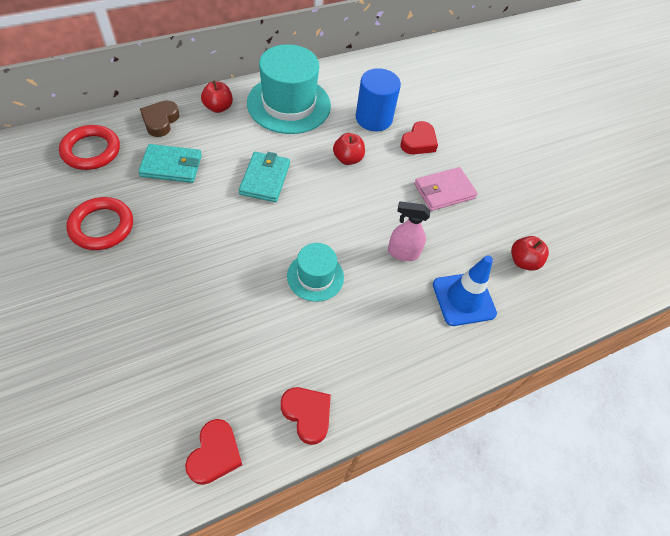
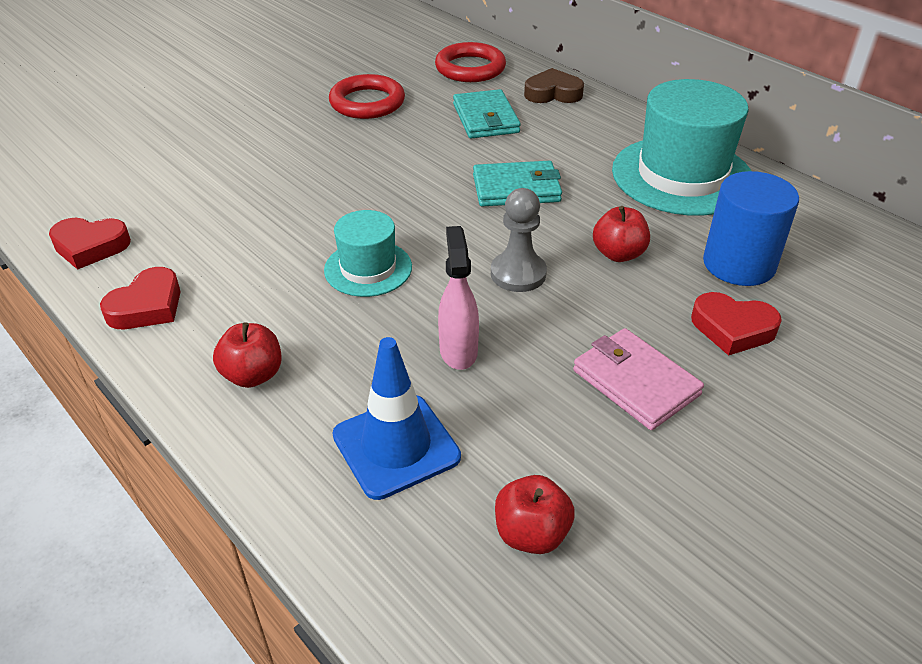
camera: 80 degrees right, 15 degrees down
(218, 107) = (616, 124): red apple -> red apple (253, 375)
(348, 206) = (518, 274): none -> grey pawn

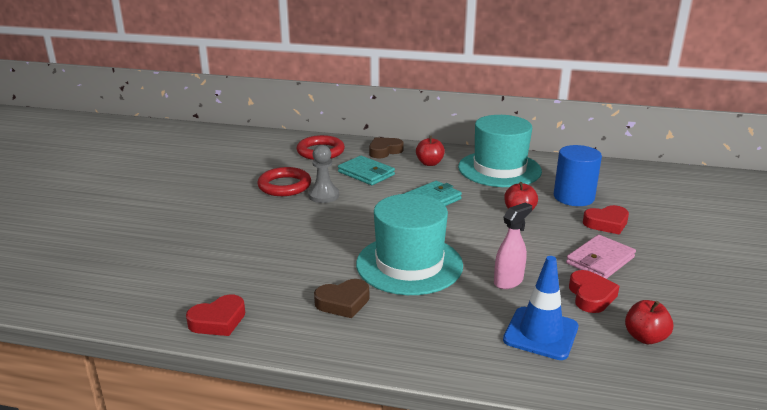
camera: 35 degrees left, 15 degrees down
(147, 306) = (308, 334): red heart -> red heart (591, 296)
(231, 284) = (343, 302): none -> brown heart
(253, 375) = (424, 338): red apple -> red apple (429, 163)
(368, 268) = (409, 264): turquoise hat -> turquoise hat, size x1.83
(458, 351) = (508, 281): pink spray bottle -> pink spray bottle turned 90 degrees clockwise
(518, 274) = (487, 237): grey pawn -> grey pawn (323, 195)
(635, 382) = (600, 260): pink wallet -> pink wallet turned 60 degrees counterclockwise

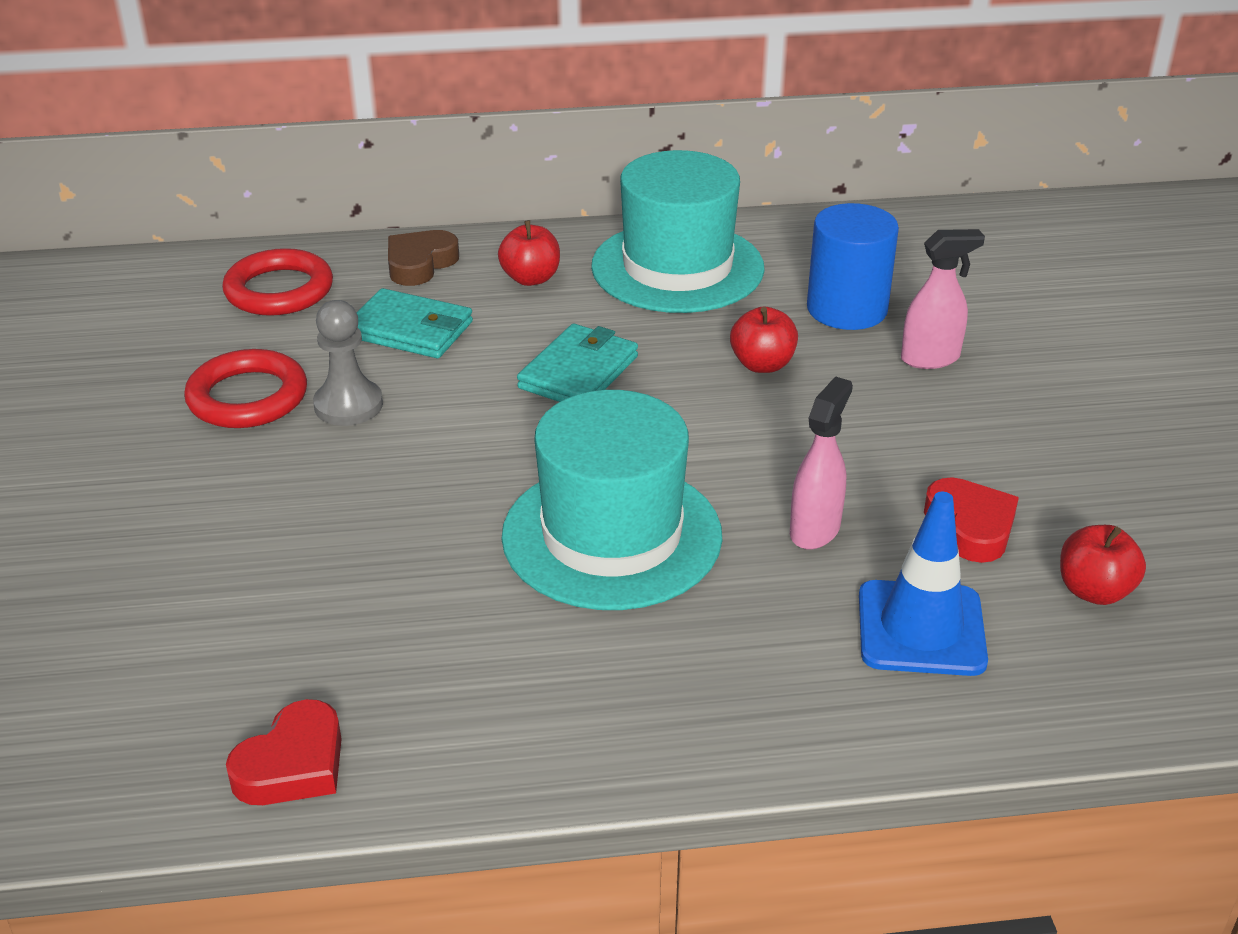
camera: 20 degrees left, 10 degrees up
(343, 302) = (527, 655): brown heart -> none
(600, 260) = (954, 445): pink wallet -> none
(606, 223) = (930, 358): red heart -> pink spray bottle

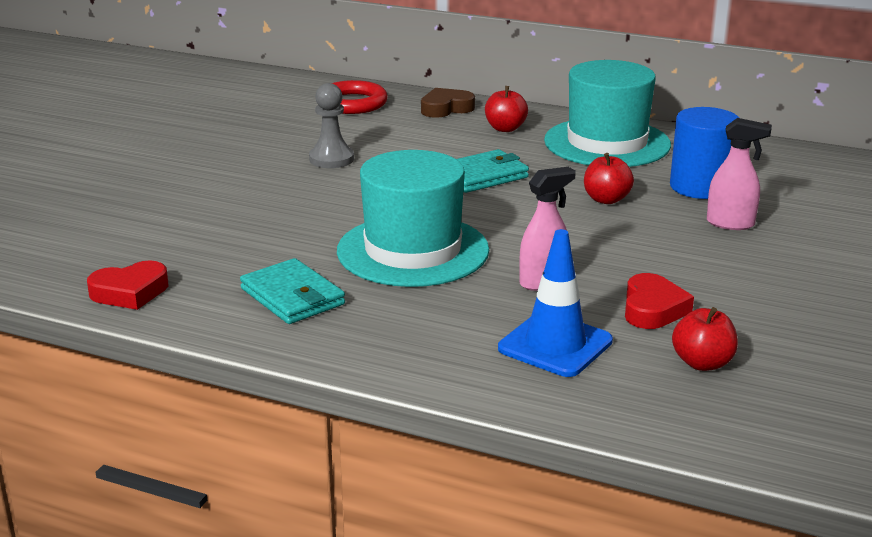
camera: 30 degrees right, 10 degrees down
(247, 397) = (282, 143): red ring -> none
(410, 330) = (405, 135): turquoise wallet -> turquoise wallet (292, 296)

